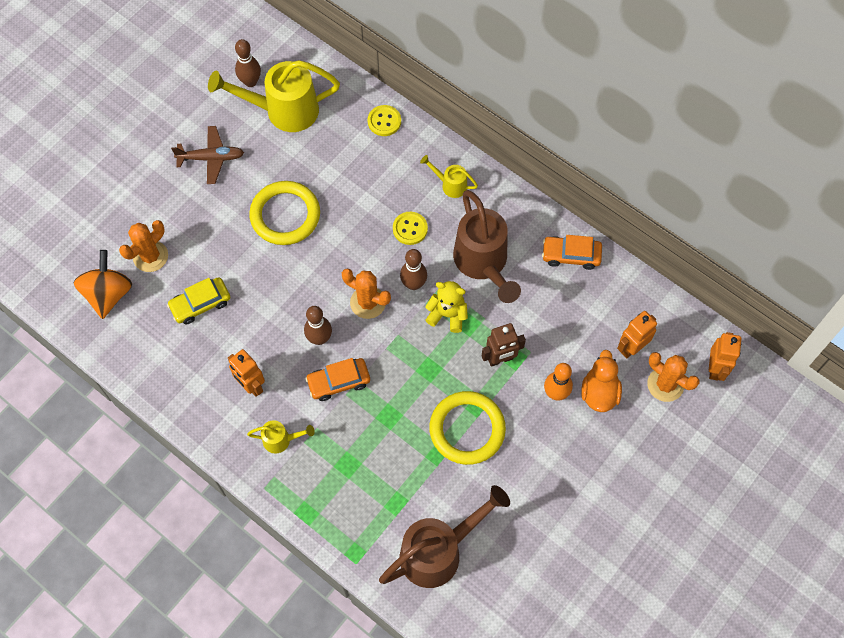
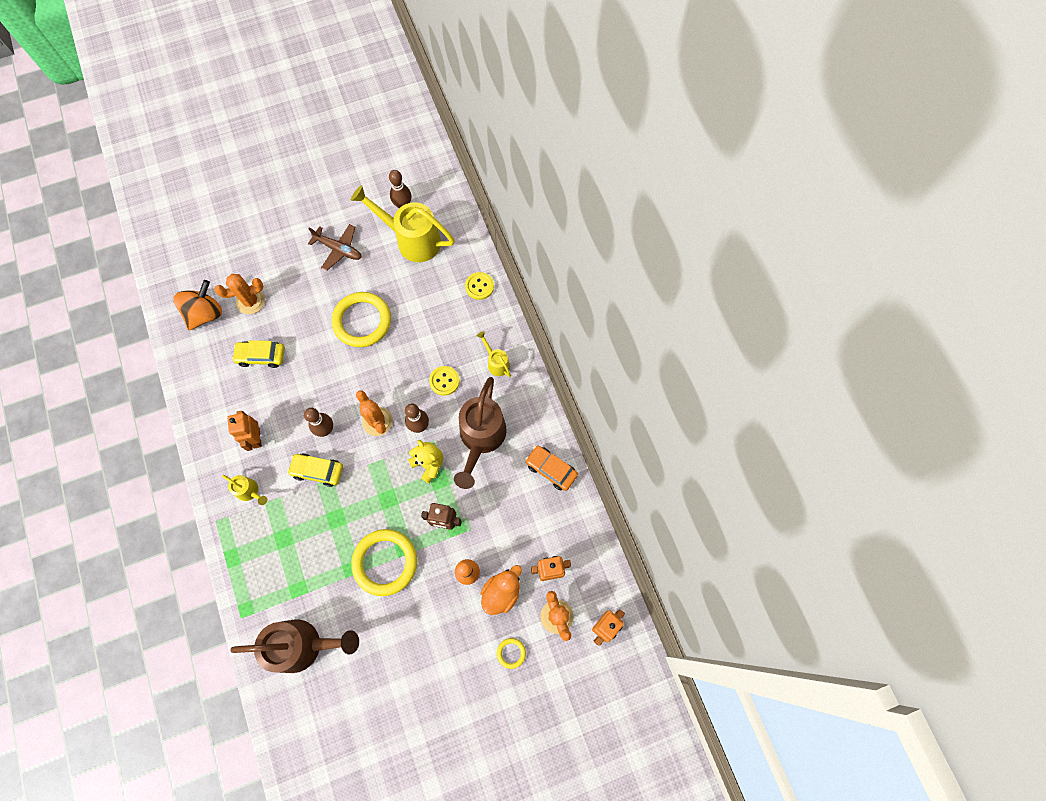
camera: 30 degrees right, 5 degrees up
(338, 382) = (317, 471): orange car -> yellow car
(645, 441) = (511, 653): none -> yellow ring

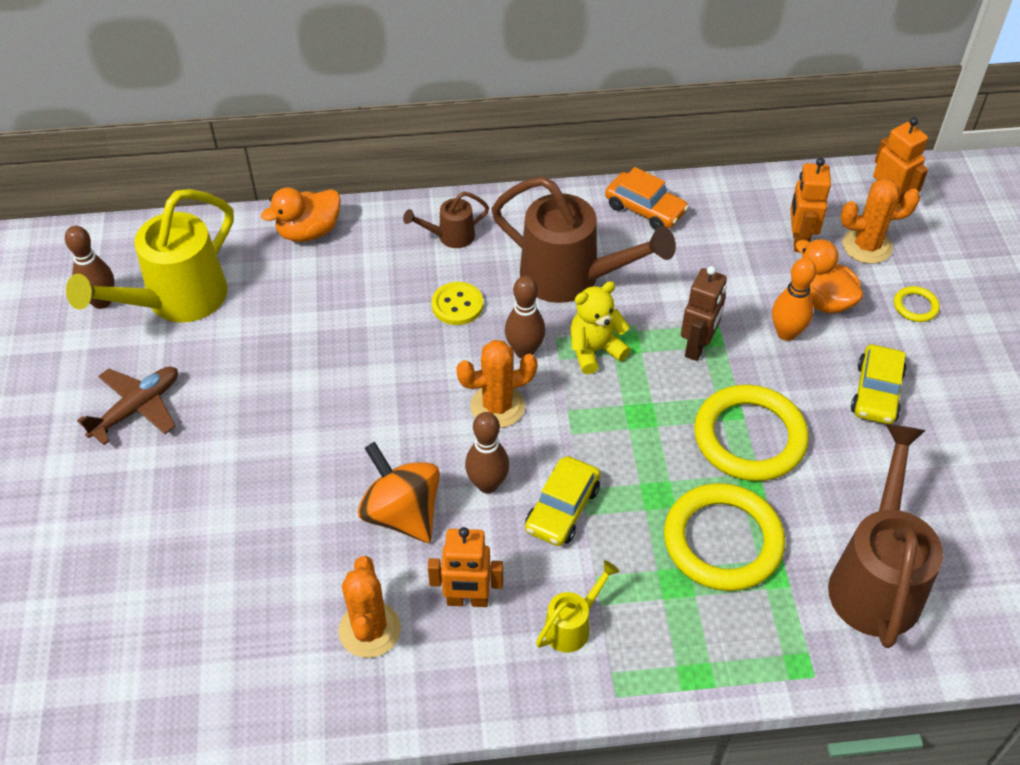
camera: 75 degrees left, 20 degrees down
(205, 314) = (160, 657): orange spinning top -> orange spinning top (402, 513)
(250, 301) = (173, 569): orange cactus -> orange cactus (369, 630)
(261, 356) = (300, 567): yellow car -> yellow car (876, 393)
(362, 321) = (299, 397): yellow ring -> yellow ring (723, 541)
(479, 286) = (309, 232): yellow button -> orange duck
(496, 363) = (450, 236): yellow watering can -> brown watering can
(551, 469) = (645, 209): orange car -> orange car turned 105 degrees counterclockwise

